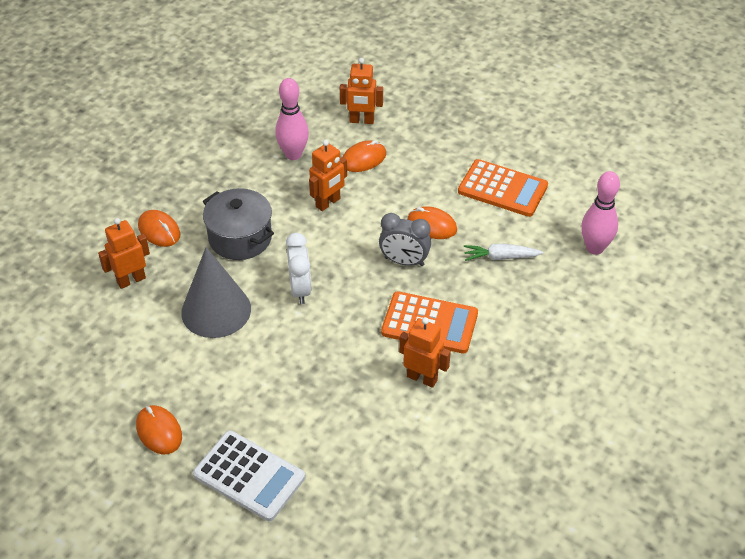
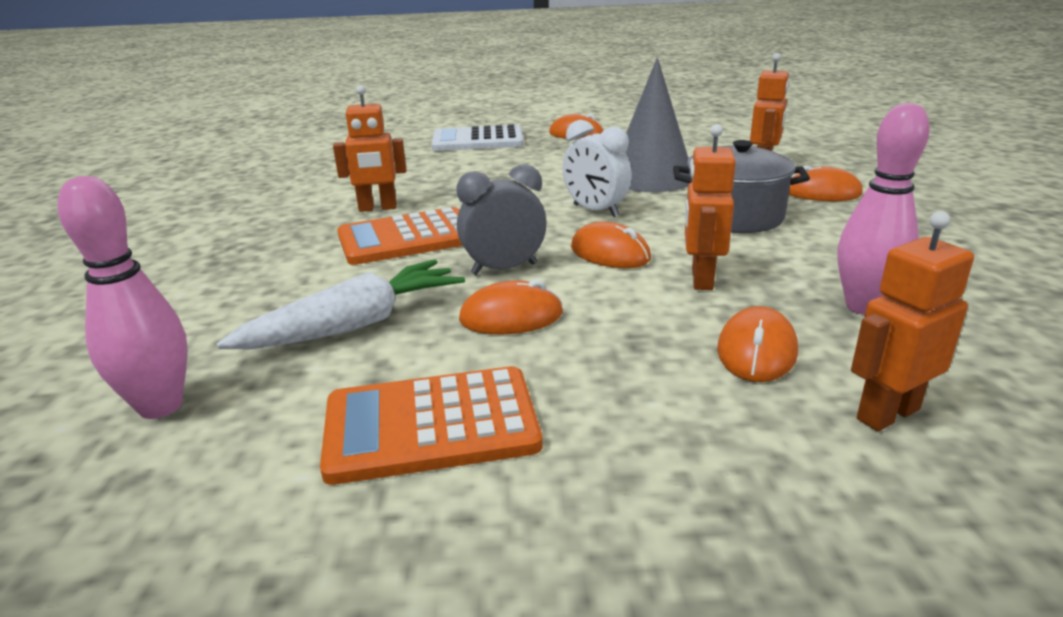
camera: 145 degrees right, 20 degrees down
(342, 244) = (610, 253): none -> orange mouse
(501, 257) = (355, 325): white carrot -> white carrot, size x1.58

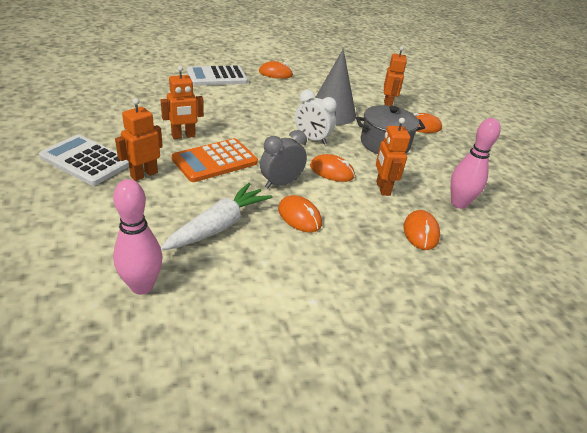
camera: 20 degrees left, 10 degrees up
(209, 237) = (86, 160): none -> white calculator
(431, 425) = (291, 285): orange calculator -> none
(511, 317) = (299, 216): orange mouse -> orange mouse turned 75 degrees clockwise
(887, 414) = (480, 263): orange robot -> orange robot (144, 174)

